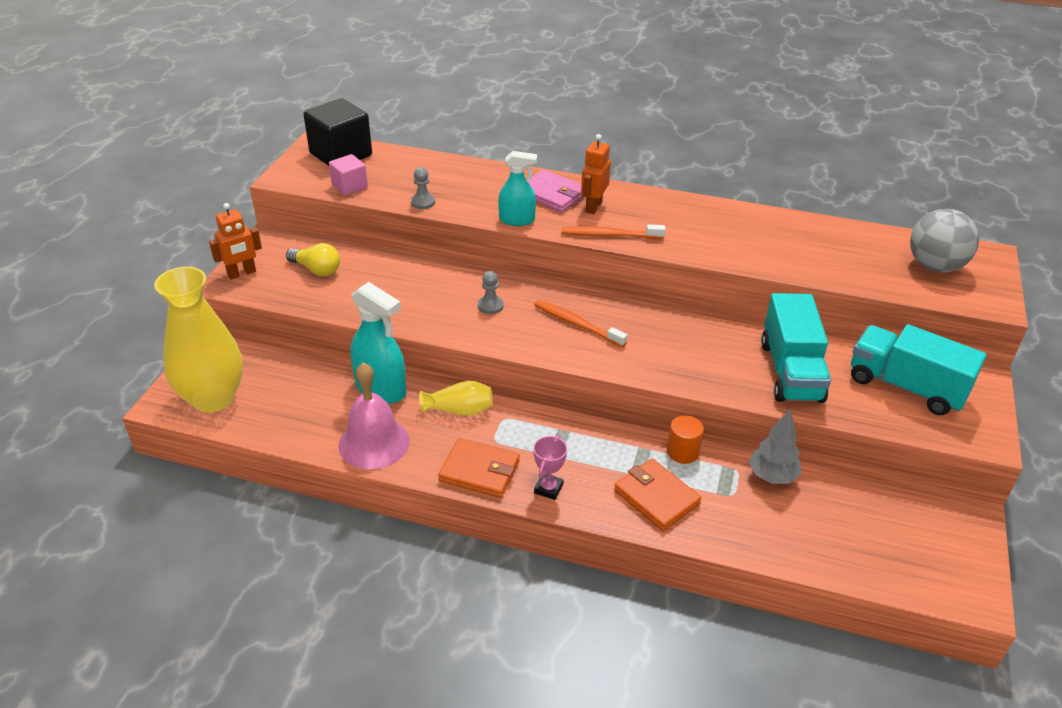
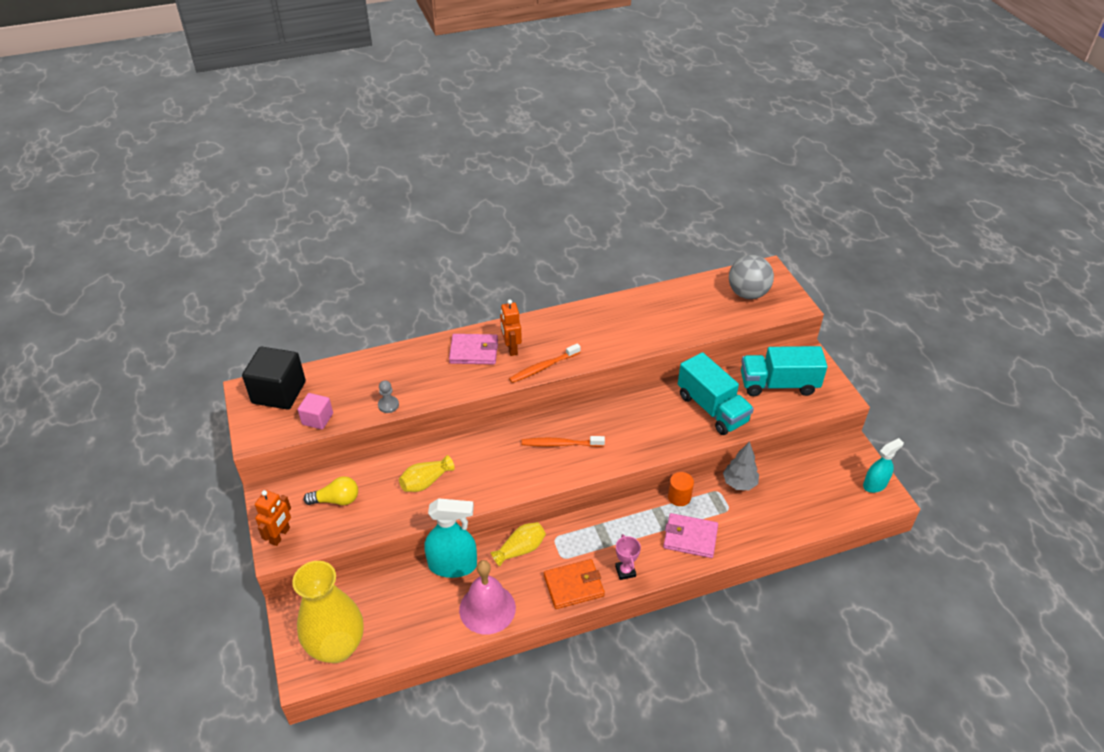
camera: 35 degrees left, 5 degrees up
(409, 293) = (425, 482): none -> yellow vase
(490, 306) = (491, 461): grey pawn -> none
(517, 220) = (470, 386): turquoise spray bottle -> turquoise spray bottle (875, 484)
(656, 497) = (690, 537): orange wallet -> pink wallet

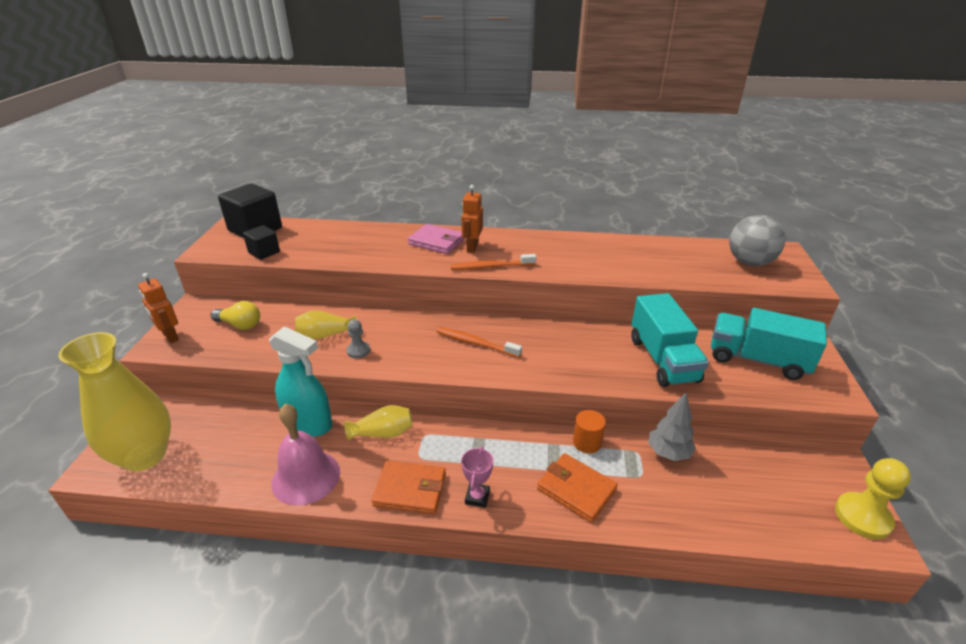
camera: 25 degrees right, 10 degrees down
(280, 535) = (170, 336): orange robot -> orange robot turned 90 degrees clockwise
(317, 419) = (264, 252): pink cube -> black cube
(388, 405) = (329, 258): grey pawn -> grey pawn (358, 351)
(690, 537) = (576, 489): pink wallet -> orange wallet
(875, 484) = (862, 517): turquoise spray bottle -> yellow pawn

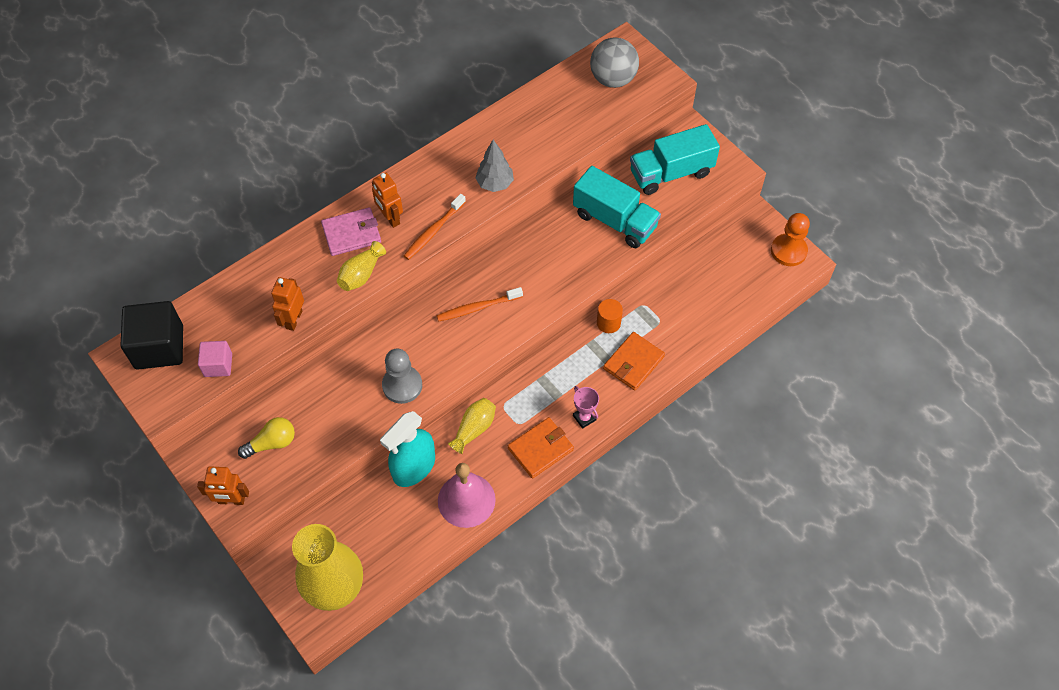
camera: 45 degrees left, 25 degrees up
(264, 252) = (218, 365): black cube -> pink cube
(308, 423) = (414, 467): turquoise spray bottle -> turquoise spray bottle turned 150 degrees clockwise
(326, 335) = (356, 393): yellow vase -> yellow vase (361, 274)
(337, 258) = (293, 319): none -> orange robot
(358, 351) = (402, 385): grey pawn -> grey pawn, size x1.75
(576, 489) = (633, 363): orange wallet -> orange wallet turned 45 degrees counterclockwise
(668, 453) = (661, 290): grey tree -> grey tree (495, 184)
(862, 517) = (788, 251): yellow pawn -> orange pawn

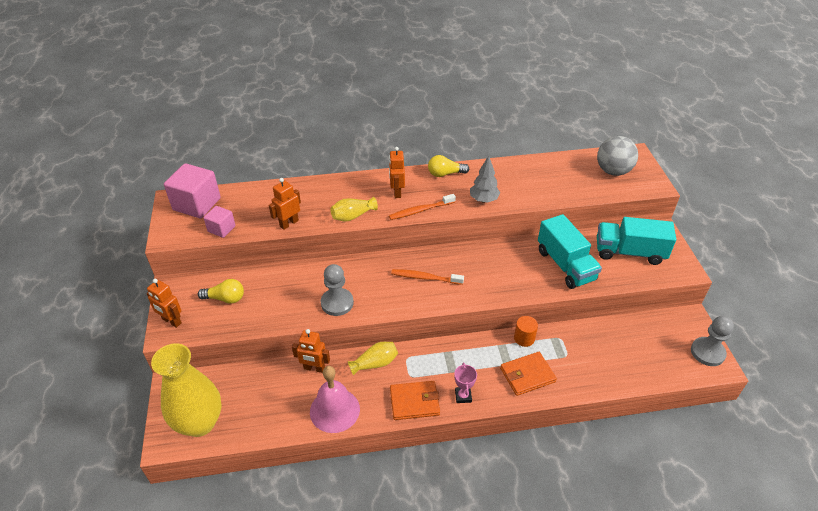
camera: 30 degrees right, 15 degrees down
(159, 347) = (197, 204): black cube -> pink cube
(351, 233) = (365, 191): pink wallet -> none
(414, 467) = (314, 368): turquoise spray bottle -> orange robot
(430, 166) = (445, 174): none -> yellow light bulb
(788, 251) = (707, 352): orange pawn -> grey pawn

